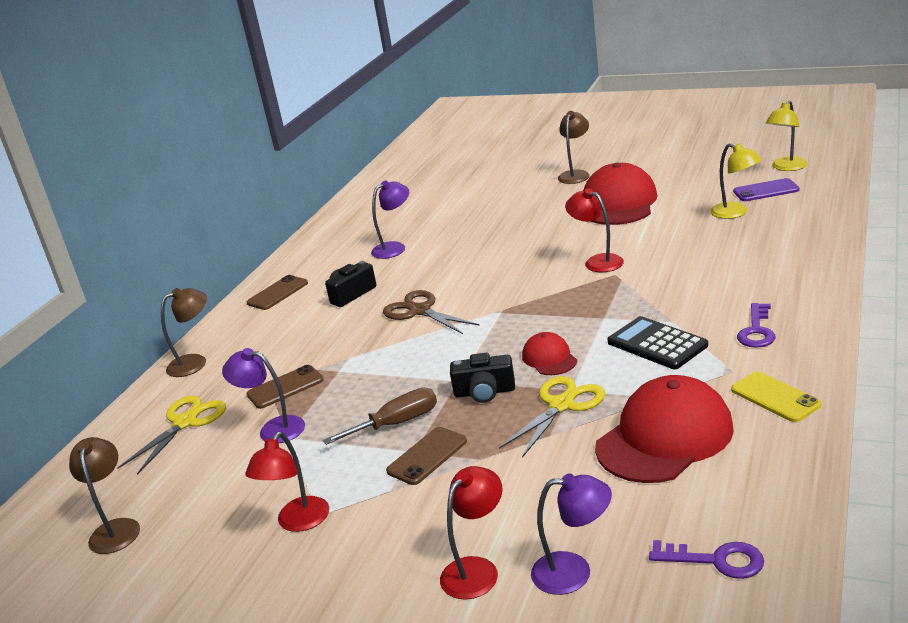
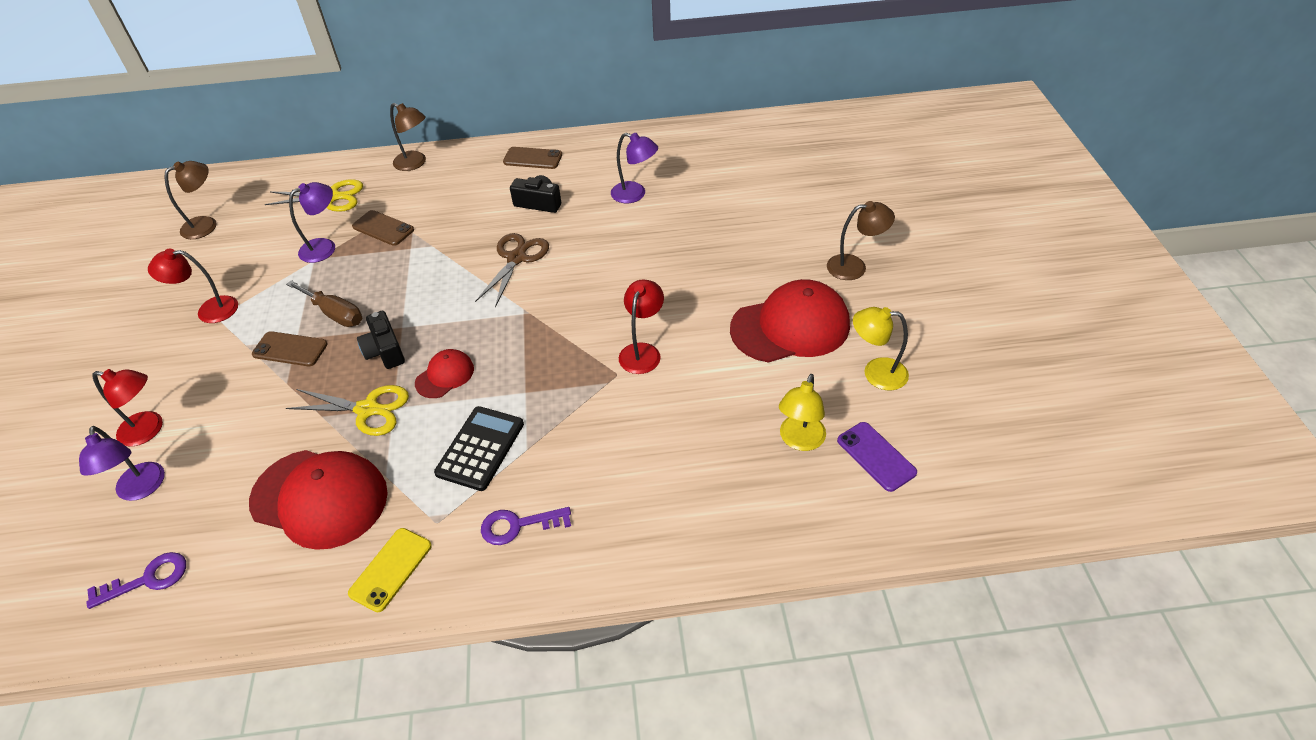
camera: 60 degrees right, 20 degrees up
(273, 429) = (325, 247): purple lamp -> purple lamp turned 60 degrees clockwise
(716, 560) = (148, 579): purple key -> purple key turned 105 degrees counterclockwise
(786, 167) = (960, 462): yellow lamp -> yellow lamp (876, 373)

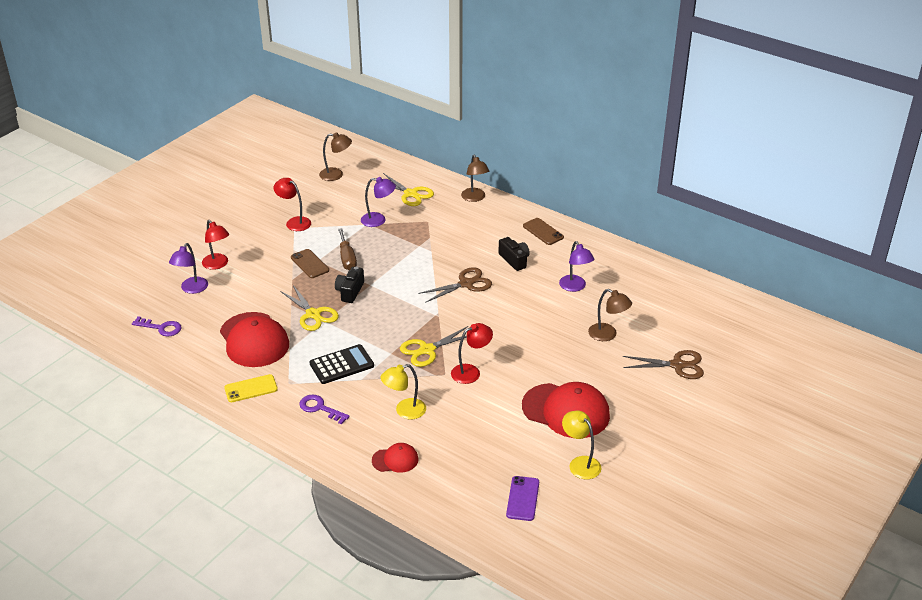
camera: 40 degrees right, 10 degrees down
(383, 228) = (417, 226): brown phone -> none
(445, 375) = (363, 321): red cap -> red cap (395, 460)
(563, 360) = (427, 350): none -> yellow scissors
(799, 441) = (494, 465): yellow lamp -> yellow lamp (404, 411)
(826, 212) = (677, 365): none -> brown scissors
(854, 266) = (650, 405): brown lamp -> brown lamp (607, 335)

